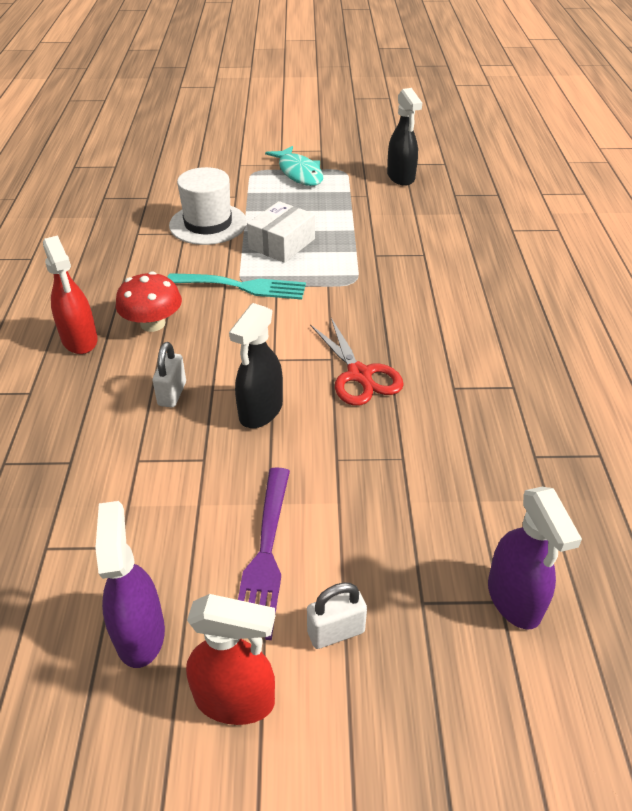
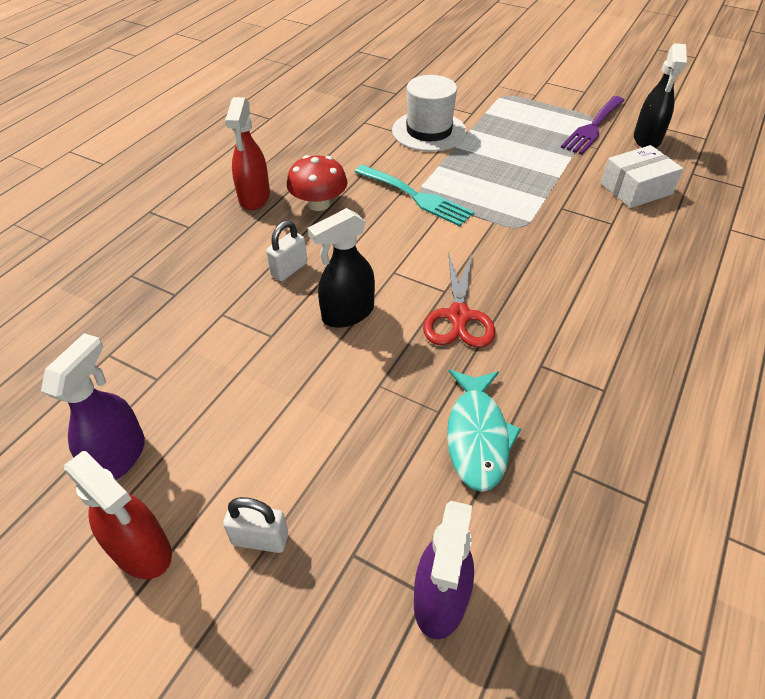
camera: 30 degrees right, 5 degrees up
(265, 557) = (255, 442): purple fork -> purple fork (593, 127)
(282, 244) = (480, 169): white box -> white box (636, 189)
(299, 173) = (546, 107): turquoise fish -> turquoise fish (477, 436)

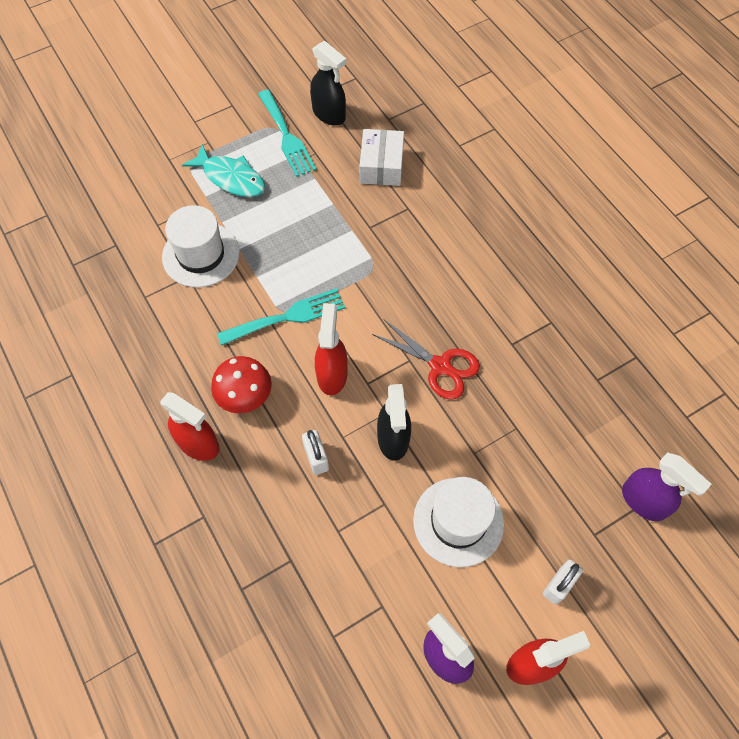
camera: 60 degrees left, 15 degrees up
(287, 404) = (458, 521): none -> white hat
(383, 245) = (332, 374): none -> red spray bottle
(477, 436) = (547, 417): turquoise fish -> turquoise fish (231, 178)
(593, 127) = (287, 137): purple fork -> turquoise fork

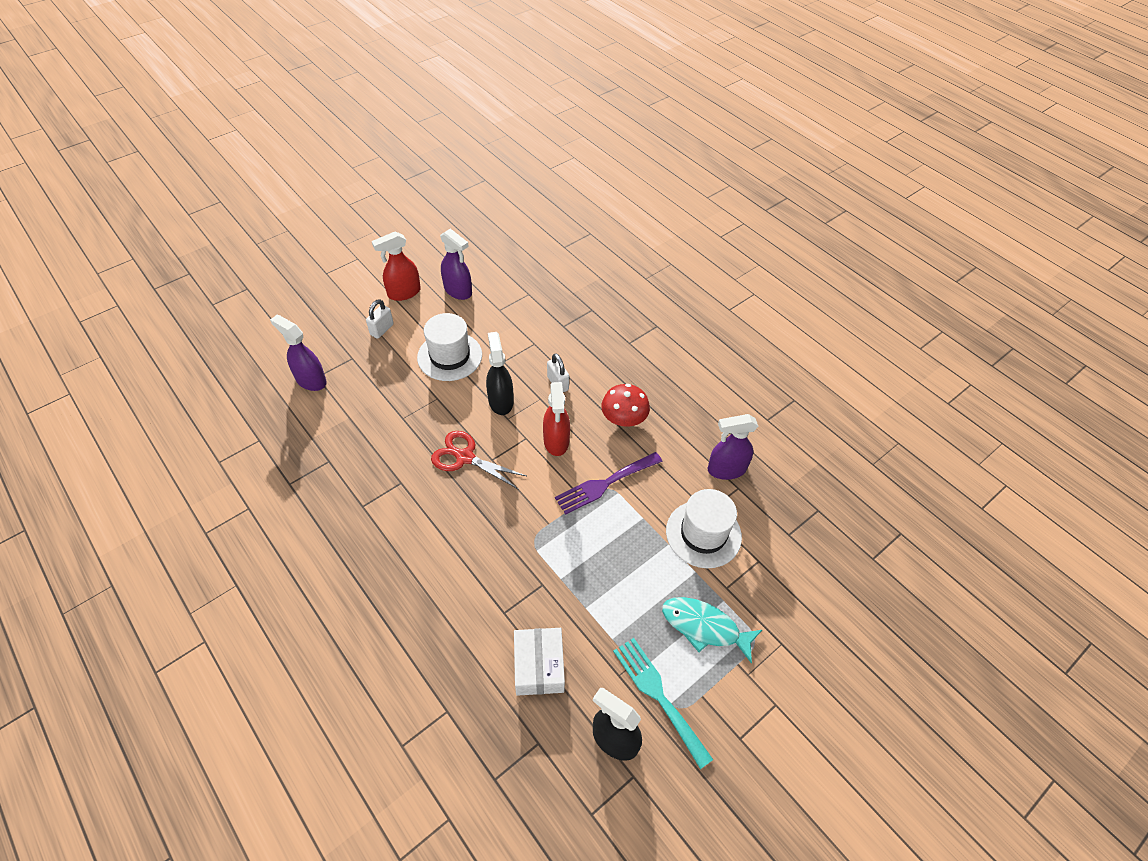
camera: 170 degrees right, 10 degrees down
(149, 318) = (726, 469): none -> purple spray bottle
(198, 444) = (648, 383): red spray bottle -> none
(288, 317) = (604, 484): turquoise fork -> purple fork

